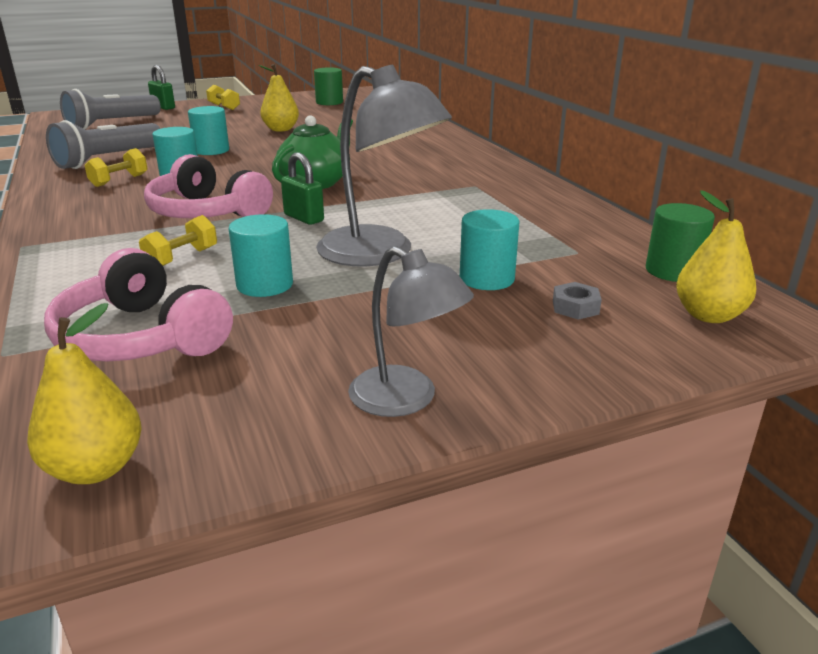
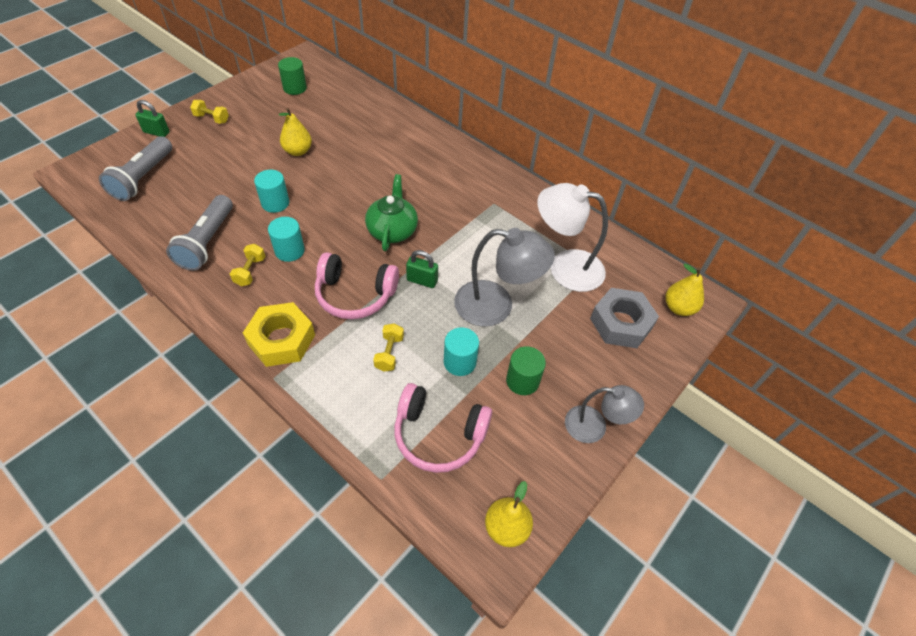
camera: 30 degrees left, 25 degrees up
(76, 224) = (282, 340): none -> yellow nut
(487, 278) = (566, 312): turquoise cylinder -> none
(528, 243) = (565, 267): none -> white lamp
(575, 307) = (621, 323): grey nut -> grey nut, size x2.39
(673, 271) = (646, 271): green cylinder -> green cylinder (522, 381)

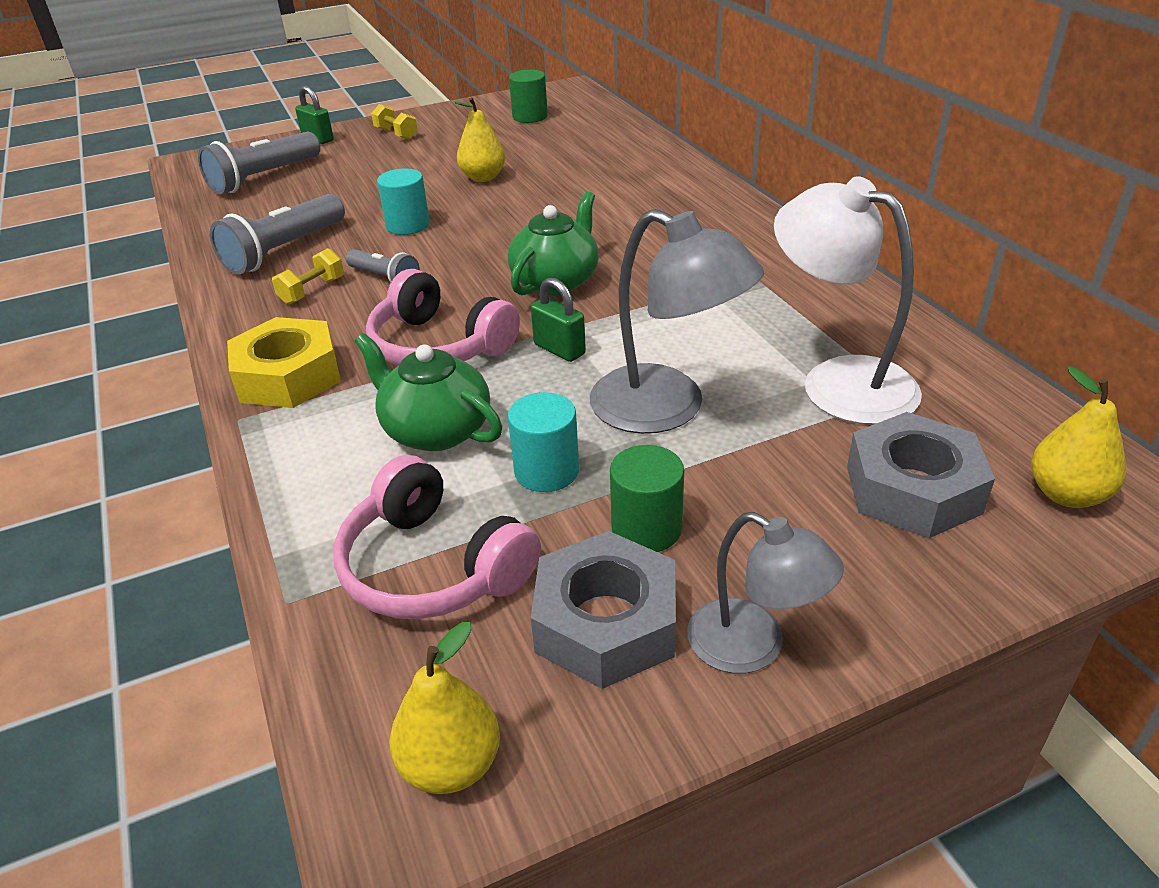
camera: 30 degrees right, 15 degrees down
(289, 251) = (385, 278): turquoise cylinder -> grey flashlight
(389, 353) = (435, 430): yellow dumbbell -> green teapot
(531, 437) = (606, 623): none -> grey nut

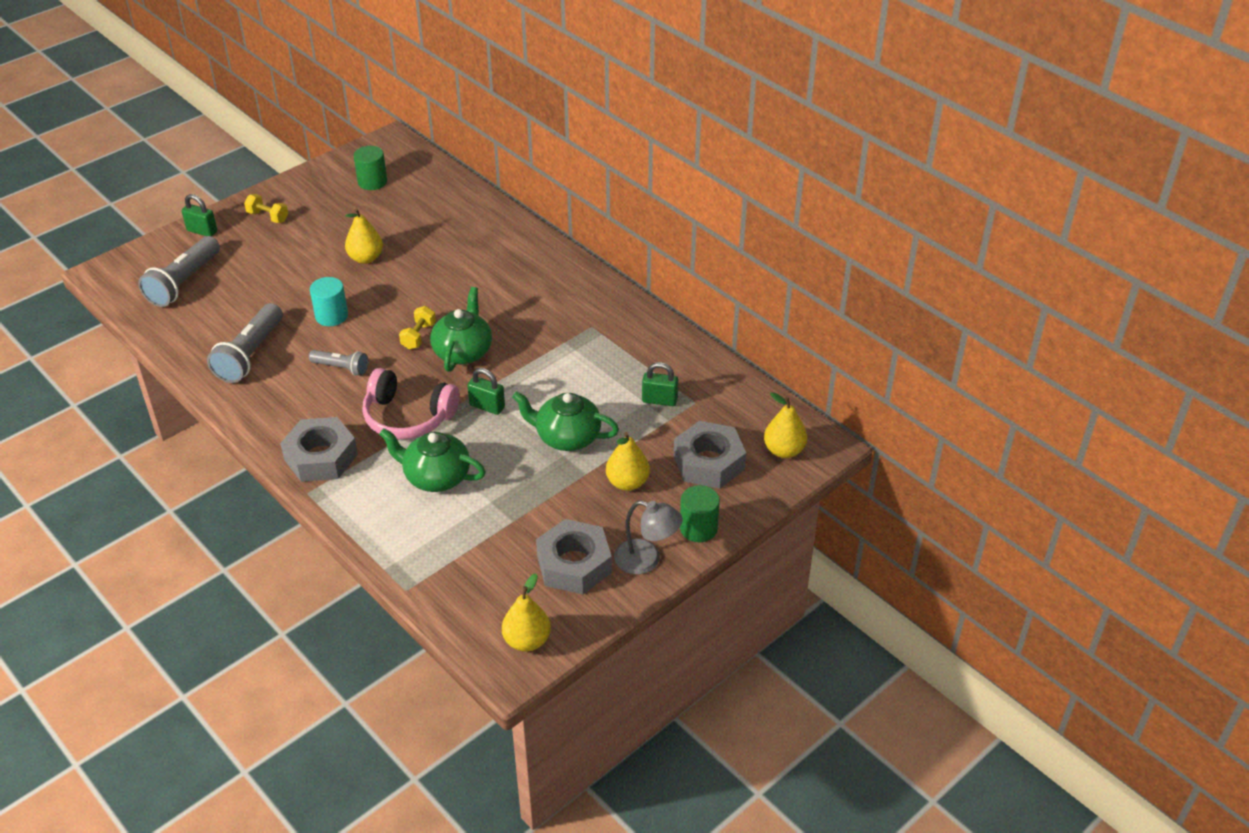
camera: 20 degrees left, 5 degrees up
(288, 376) = (321, 457): yellow nut -> grey nut
(312, 291) = (295, 387): yellow dumbbell -> yellow dumbbell (418, 336)
(433, 567) = (474, 556): pink headphones -> none
(546, 471) = (512, 490): turquoise cylinder -> none
(646, 528) = (578, 512): green cylinder -> green cylinder (698, 528)
(667, 409) = (567, 437): grey lamp -> green teapot
(751, 496) = (627, 482): none -> yellow pear
(838, 381) = (659, 400): white lamp -> green padlock

